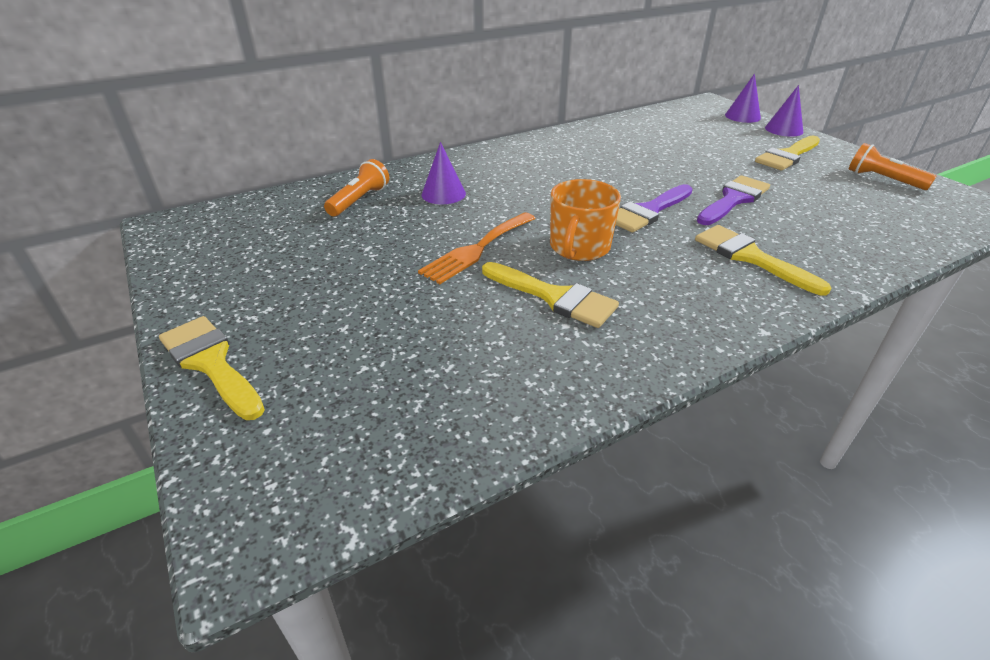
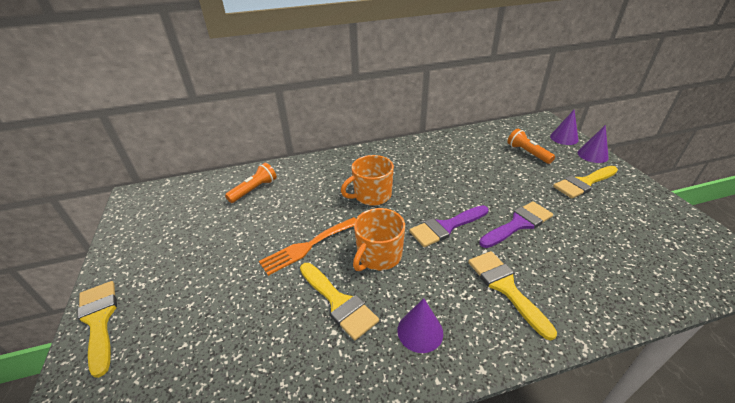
camera: 15 degrees right, 0 degrees up
(443, 194) = (310, 191): purple cone -> purple cone (420, 331)
(533, 190) = (372, 195): none -> orange mug
(883, 179) = (657, 219): orange flashlight -> orange flashlight (527, 153)

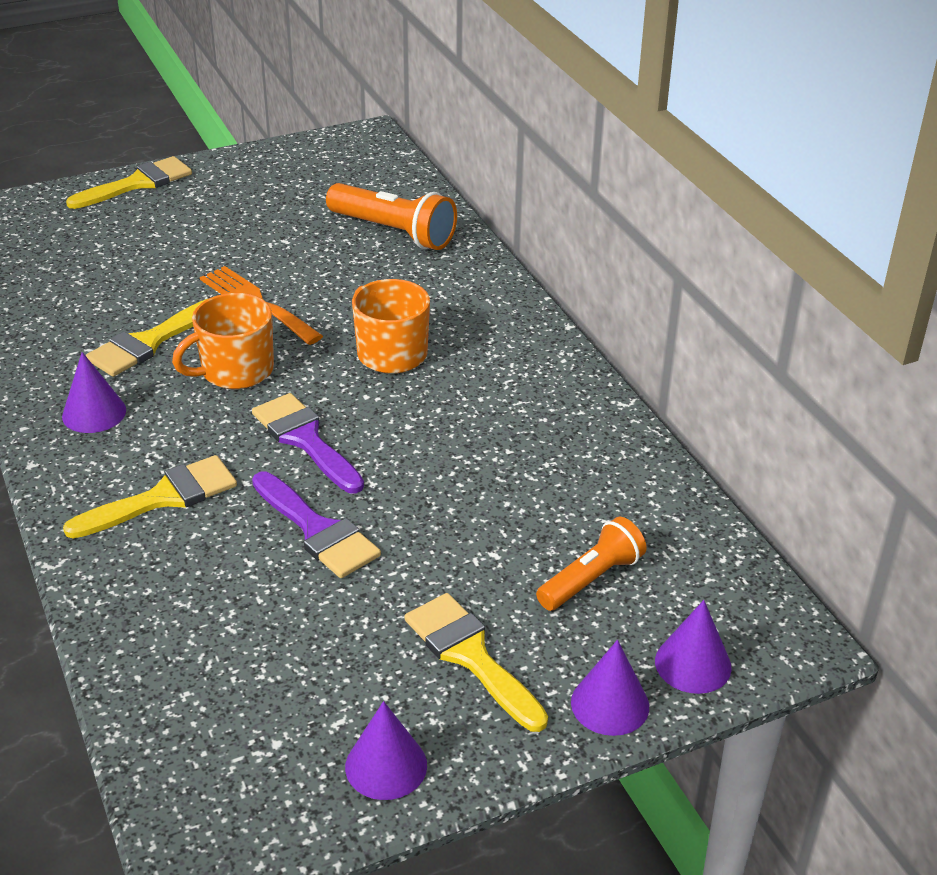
camera: 80 degrees right, 0 degrees up
(254, 190) = (393, 232): orange flashlight -> orange flashlight, size x1.52
(379, 256) = (235, 370): orange mug -> orange mug turned 60 degrees counterclockwise
(658, 207) = (386, 766): none -> purple cone

